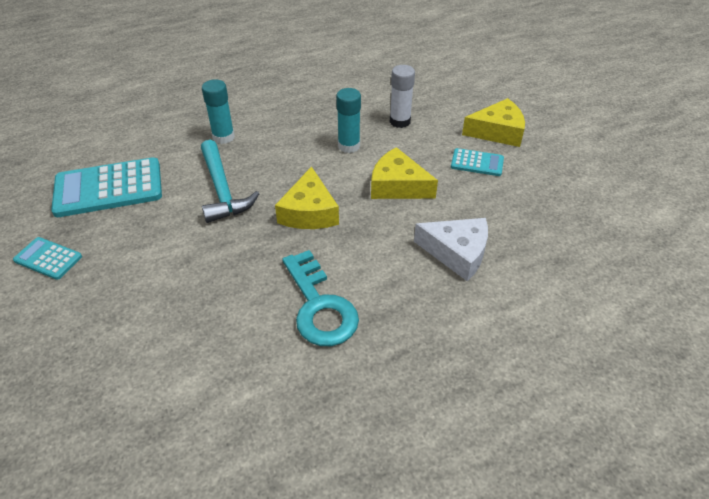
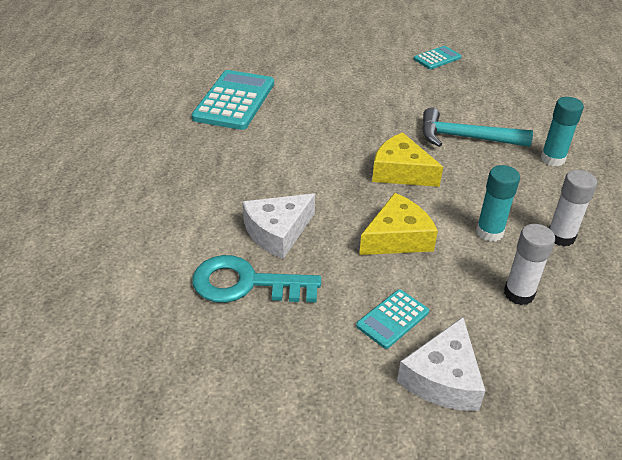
camera: 120 degrees right, 5 degrees down
(108, 188) = (504, 90): turquoise calculator -> turquoise calculator (234, 101)
(319, 306) = (293, 142): turquoise key -> turquoise key (246, 284)
(325, 116) = (560, 237): none -> white glue stick
(497, 132) = (443, 378): yellow cheese -> white cheese

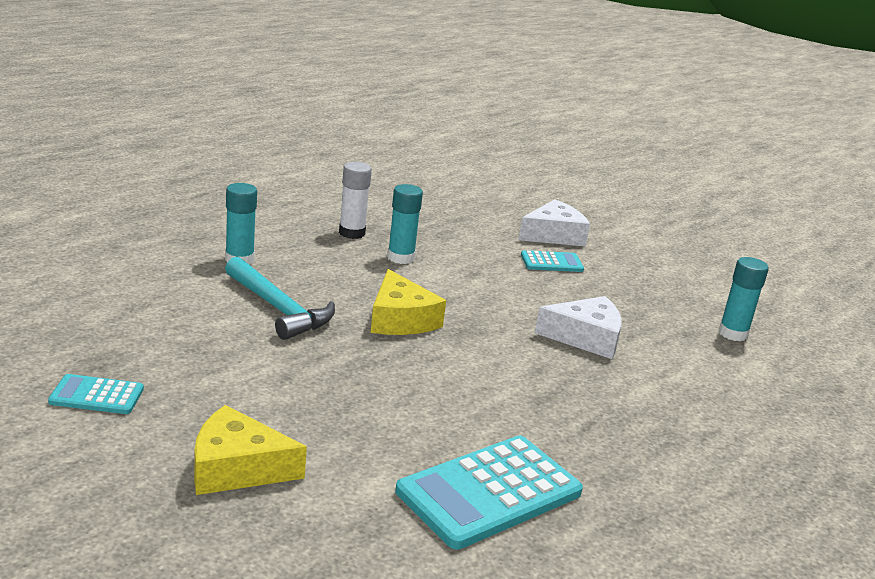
camera: 145 degrees left, 15 degrees down
(165, 321) = (733, 333): none -> turquoise glue stick
(246, 284) = (647, 323): turquoise key -> none
(397, 237) = (482, 288): yellow cheese -> yellow cheese (237, 468)
(519, 294) = (442, 232): white glue stick -> none

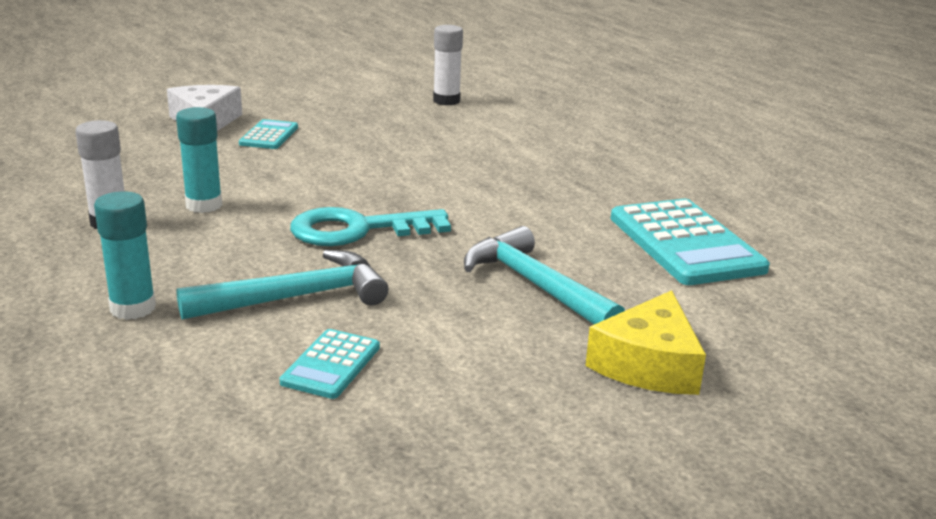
camera: 70 degrees left, 0 degrees up
(96, 396) = (479, 453): turquoise calculator -> turquoise calculator (331, 365)
(348, 406) = (535, 285): none -> turquoise hammer
(400, 319) = (358, 230): yellow cheese -> turquoise key
(586, 338) = (433, 154): white cheese -> none
(733, 333) = (446, 101): turquoise glue stick -> white glue stick

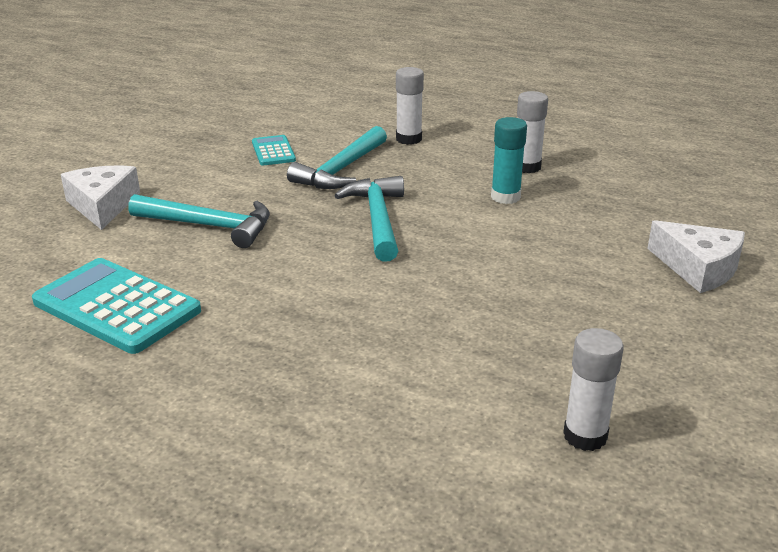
camera: 145 degrees right, 5 degrees up
(133, 308) = (408, 139): turquoise glue stick -> white glue stick
(269, 136) = (616, 277): turquoise calculator -> none
(358, 230) = (377, 219): turquoise key -> turquoise hammer
(648, 364) = (103, 205): yellow cheese -> white cheese

